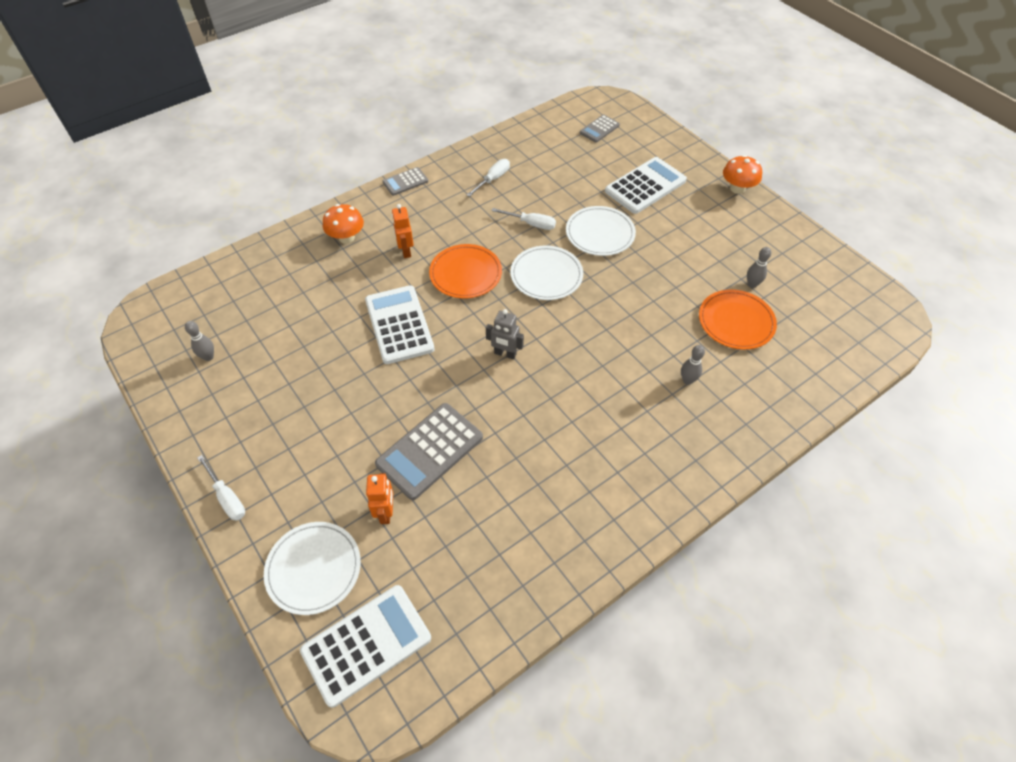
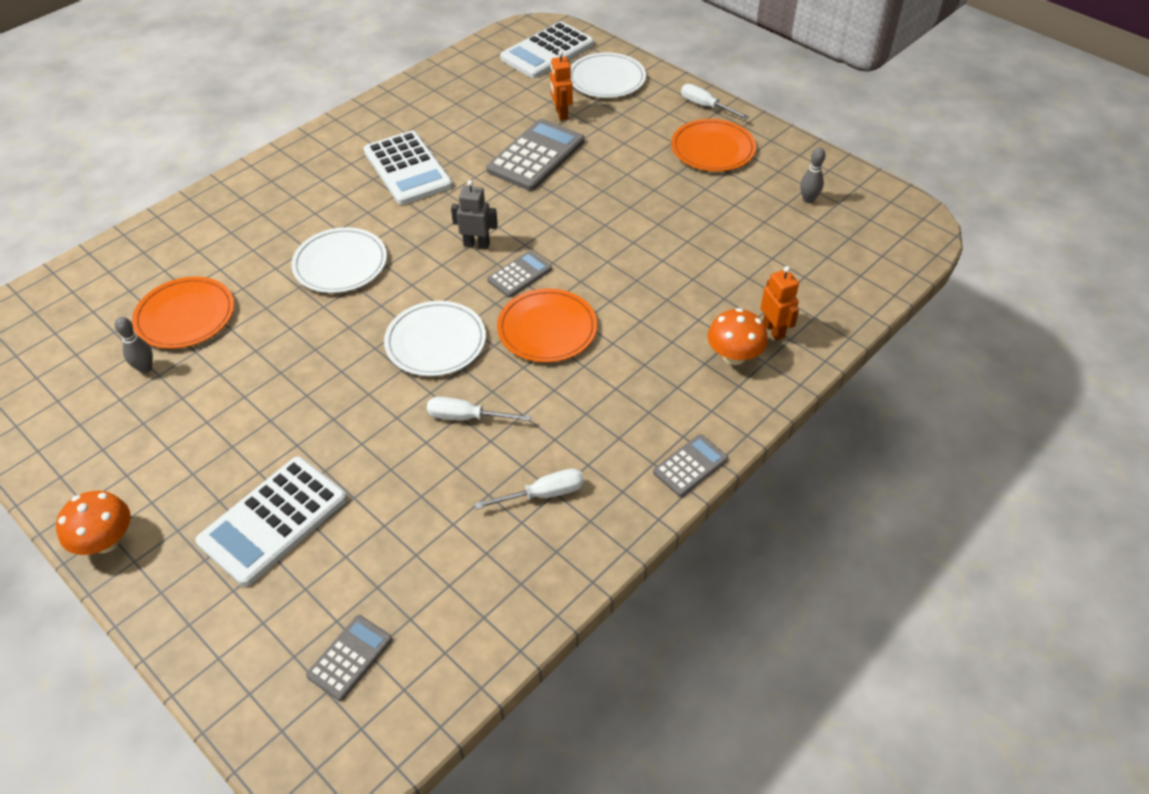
camera: 170 degrees right, 5 degrees down
(255, 432) = (713, 149): none -> orange plate
(399, 325) = (611, 257): white calculator -> white calculator (407, 169)
(405, 251) = (641, 348): orange robot -> orange robot (773, 330)
(475, 320) = (519, 275): none -> grey calculator
(493, 179) = (543, 494): white screwdriver -> white screwdriver turned 135 degrees counterclockwise
(600, 233) = (358, 416): white plate -> white plate (340, 263)
(687, 380) = (264, 245): grey bowling pin -> none

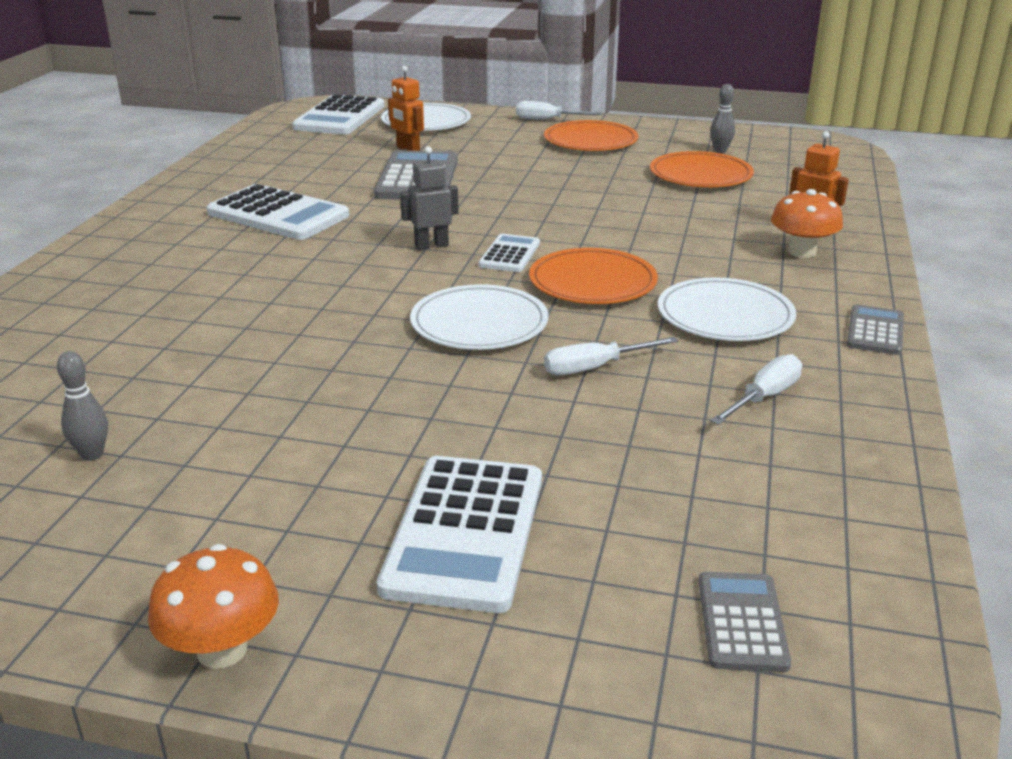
camera: 30 degrees left, 20 degrees down
(185, 316) = (104, 392): orange plate -> orange plate (700, 175)
(340, 263) = (280, 297): white plate -> white plate (725, 315)
(519, 275) = (509, 254): grey calculator -> white calculator

